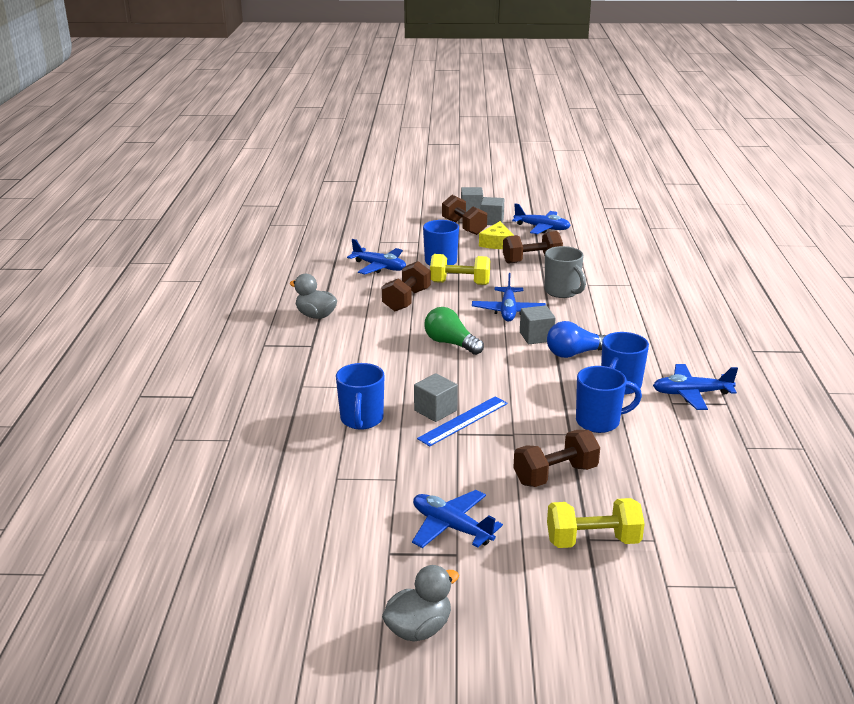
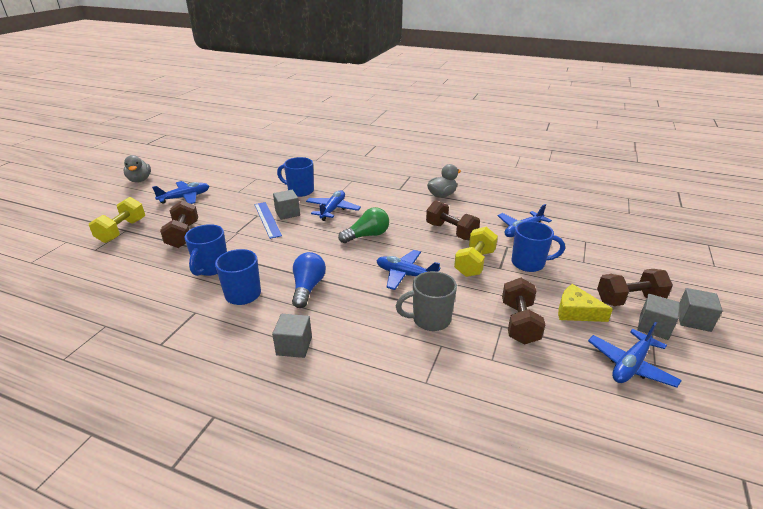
camera: 110 degrees right, 5 degrees up
(536, 336) = (350, 276): grey cube -> grey cube (294, 346)
(691, 394) = (193, 329): blue plane -> blue plane (333, 210)

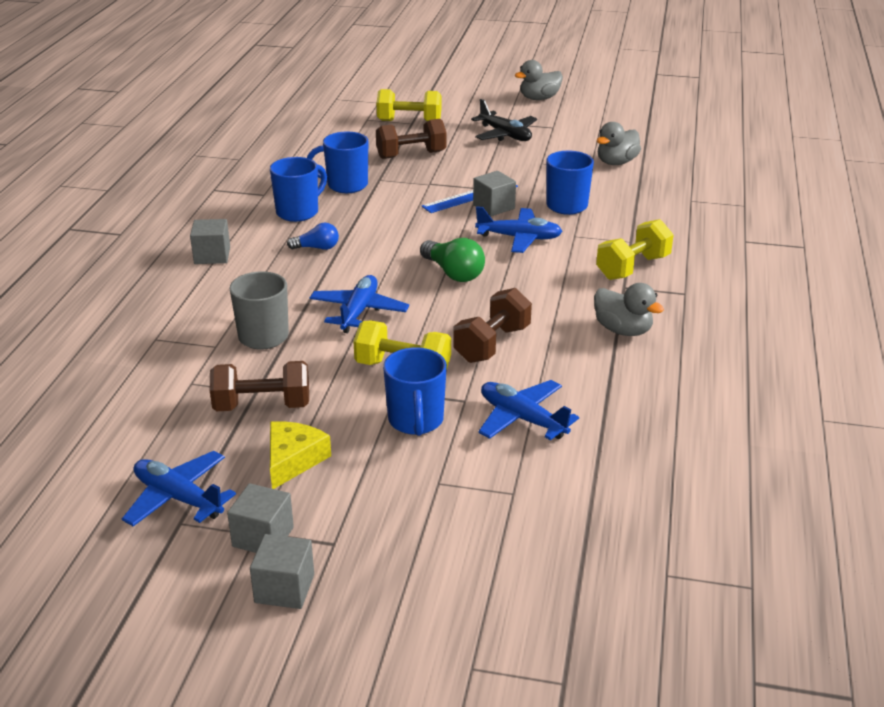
camera: 80 degrees right, 0 degrees up
(185, 197) = (505, 135): blue plane -> black plane
(256, 171) = (616, 162): none -> grey duck
(308, 288) = (317, 248): blue light bulb -> blue light bulb, size x0.64
(380, 184) = (633, 267): none -> yellow dumbbell
(629, 300) = (331, 521): brown dumbbell -> none

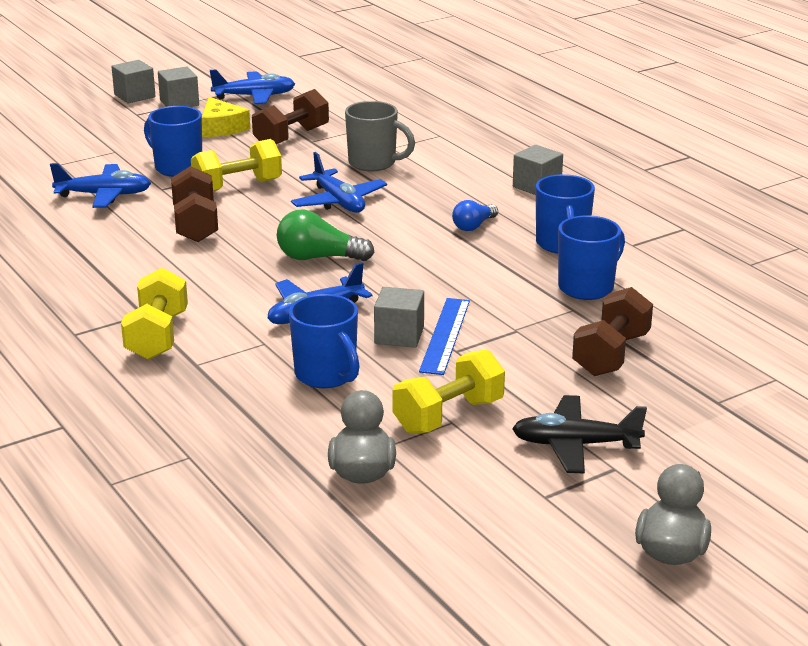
camera: 135 degrees right, 5 degrees down
(409, 121) = (725, 402): yellow dumbbell -> yellow dumbbell (448, 416)
(623, 330) = (98, 277): grey duck -> none

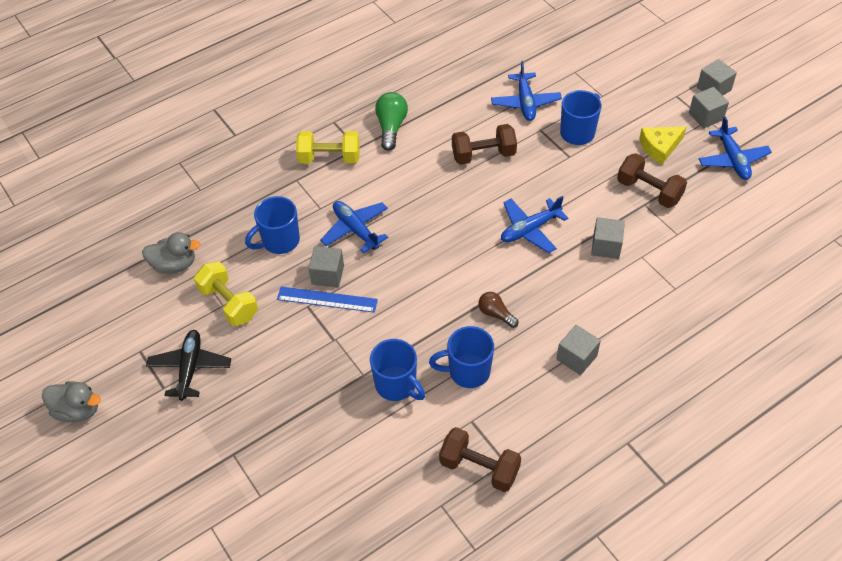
camera: 90 degrees right, 25 degrees up
(237, 187) = (549, 169): yellow dumbbell -> none
(318, 258) = (437, 225): green light bulb -> green light bulb (391, 127)
(373, 163) = (606, 246): grey mug -> grey cube
(473, 226) = (496, 314): blue light bulb -> brown light bulb
(611, 354) = (298, 394): brown dumbbell -> brown dumbbell (479, 468)

